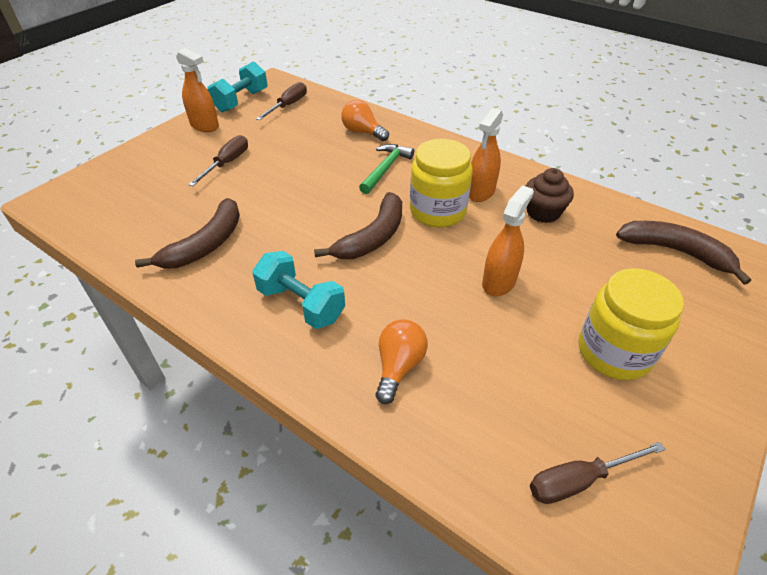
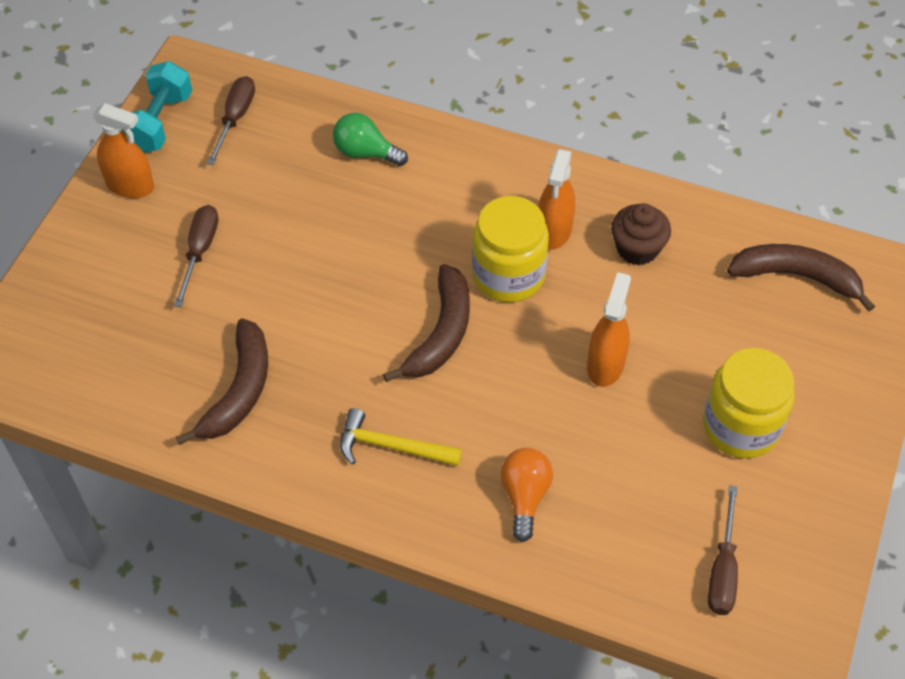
camera: 15 degrees left, 10 degrees up
(301, 304) = (391, 446): turquoise dumbbell -> yellow hammer
(362, 132) = (365, 152): orange light bulb -> green light bulb
(386, 169) = (420, 216): green hammer -> none
(579, 480) = (722, 570): brown screwdriver -> brown screwdriver turned 45 degrees counterclockwise

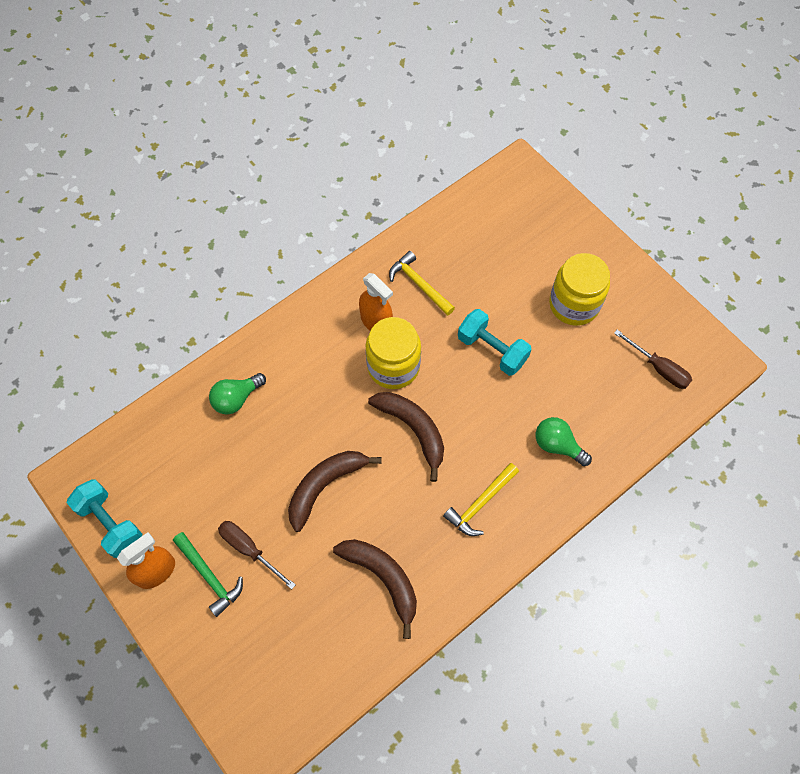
camera: 60 degrees left, 10 degrees up
(150, 232) = (209, 576): none -> green hammer
(235, 118) = (145, 468): brown screwdriver -> none
(524, 496) = (557, 445): orange light bulb -> green light bulb
(605, 365) = (492, 350): orange spray bottle -> turquoise dumbbell
(637, 248) = (419, 284): brown cupcake -> yellow hammer
(797, 277) = (491, 215): brown banana -> brown banana (325, 486)

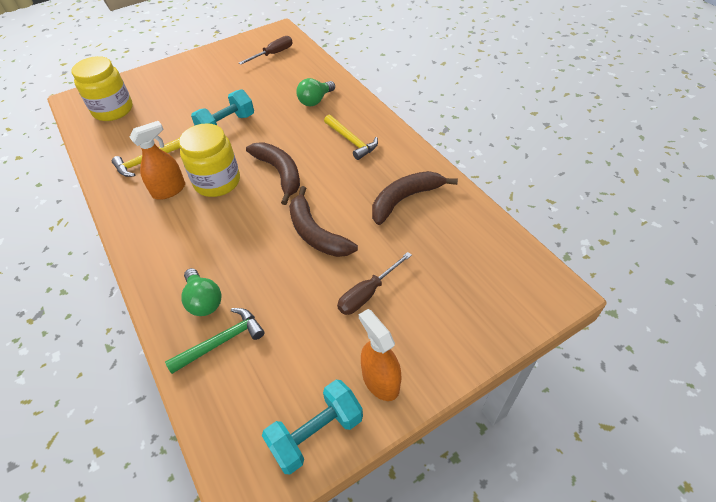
camera: 80 degrees left, 15 degrees down
(209, 576) = (391, 329): green hammer -> green hammer (222, 341)
(413, 430) = (280, 173): brown banana -> brown banana turned 90 degrees clockwise
(574, 304) = (208, 84): yellow jar -> yellow jar (113, 110)

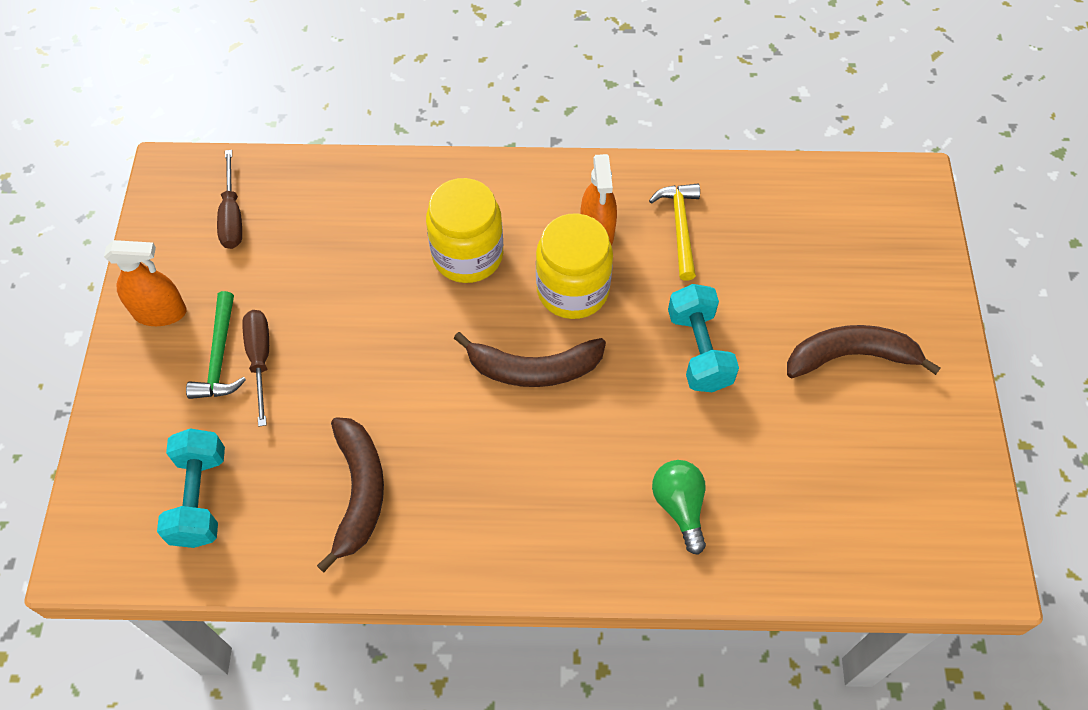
camera: 120 degrees right, 10 degrees up
(113, 110) = (846, 222): yellow jar -> yellow jar (467, 255)
(204, 301) = (385, 208): green light bulb -> none
(222, 341) = (321, 205): green hammer -> green hammer (219, 357)
(273, 54) = (887, 516): brown screwdriver -> brown screwdriver (232, 216)
(315, 233) = (390, 355): brown banana -> brown banana (851, 356)
(316, 433) = (164, 237): turquoise dumbbell -> turquoise dumbbell (200, 498)
(351, 141) = (533, 499): yellow hammer -> none

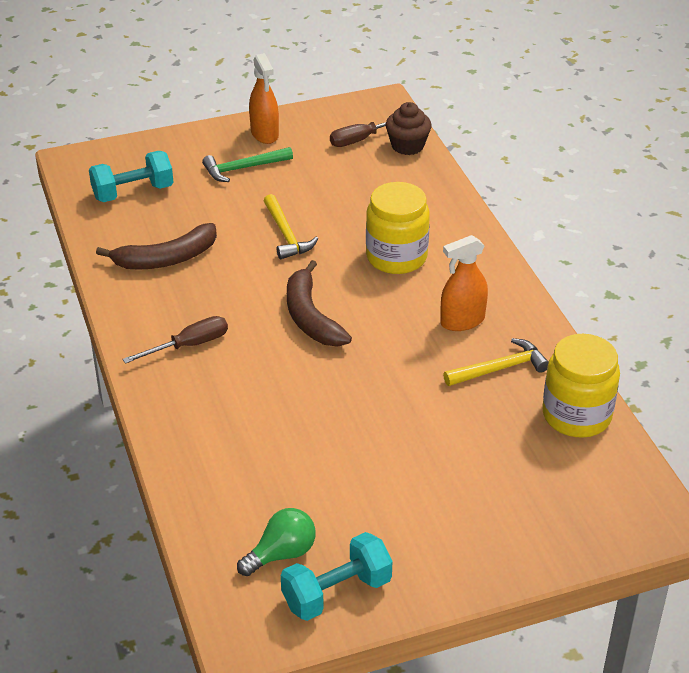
camera: 70 degrees right, 20 degrees down
(260, 359) = (250, 186): brown screwdriver -> brown screwdriver (189, 345)
(272, 177) = (407, 146): none -> brown cupcake
(376, 349) = (286, 235): none -> yellow hammer
(572, 290) = (397, 320): yellow jar -> yellow jar (576, 415)
(679, 506) = (224, 425): green light bulb -> green light bulb (281, 554)
(699, 350) = (378, 406): turquoise dumbbell -> turquoise dumbbell (336, 593)
(851, 356) = (426, 507): brown banana -> none

